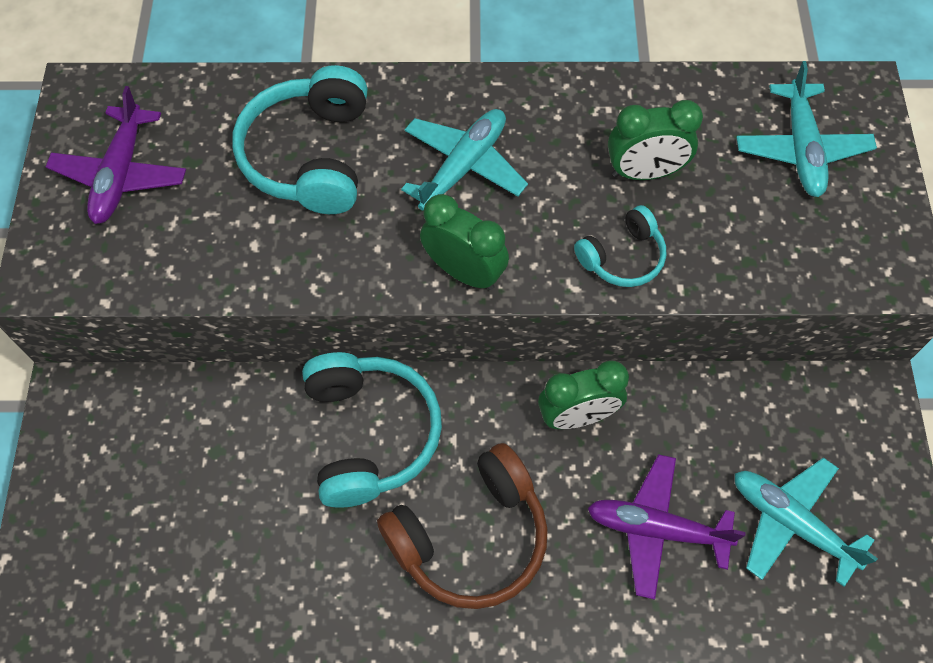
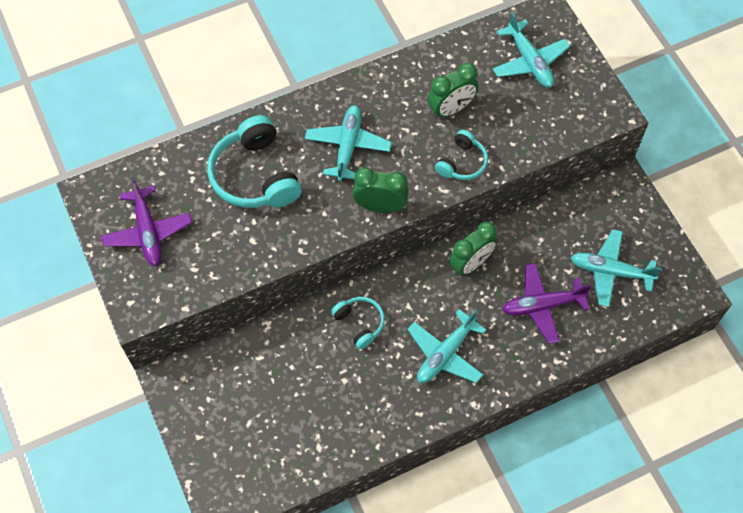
camera: 25 degrees left, 0 degrees up
(370, 434) = (359, 323): turquoise headphones -> turquoise headphones, size x0.55
(471, 537) = (445, 354): brown headphones -> turquoise plane

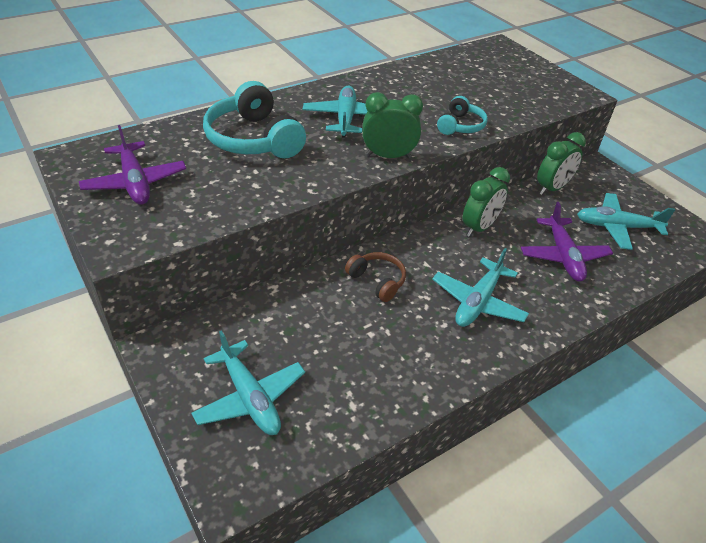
camera: 10 degrees left, 20 degrees down
(359, 323) = (377, 281): turquoise headphones -> brown headphones
(451, 109) = (437, 95): green clock -> green clock (552, 188)
(529, 61) = (496, 68): turquoise plane -> turquoise plane (250, 397)
(542, 306) = (563, 256): purple plane -> purple plane turned 75 degrees counterclockwise

